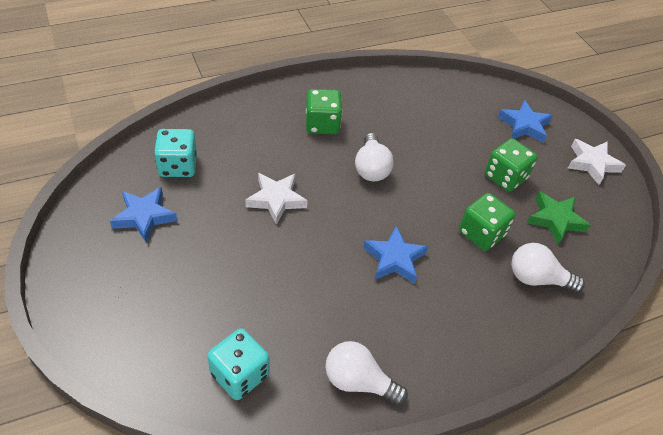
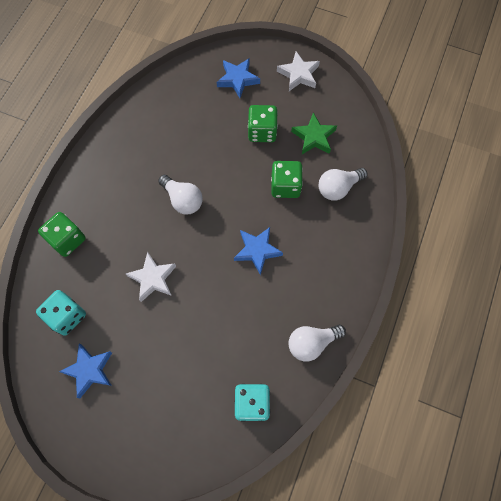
camera: 40 degrees left, 20 degrees up
(322, 124) = (120, 196): green dice -> green dice (67, 240)

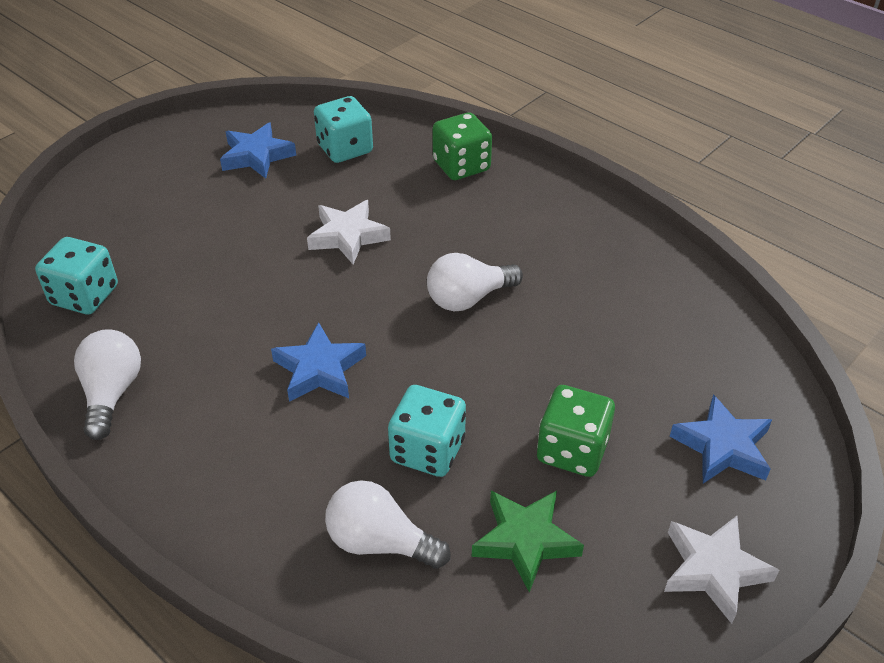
camera: 110 degrees right, 25 degrees down
(285, 186) = (427, 450): green dice -> turquoise dice
(338, 188) = (380, 542): white light bulb -> white light bulb turned 60 degrees counterclockwise

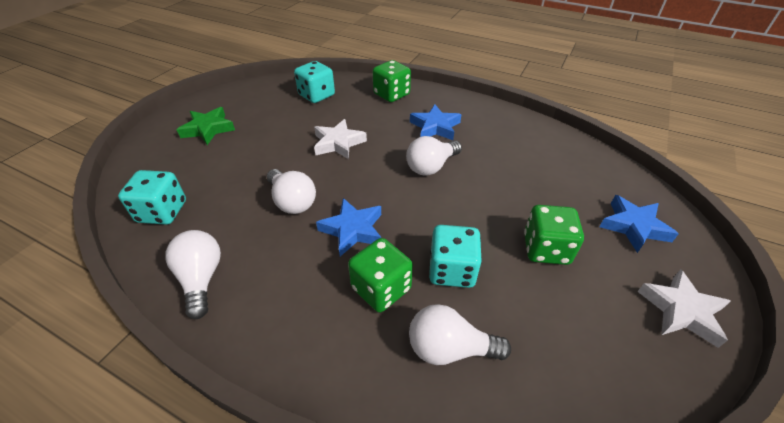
camera: 15 degrees left, 0 degrees up
(253, 314) = (292, 201): none -> white light bulb
(257, 156) = (261, 107): blue star -> blue star (435, 127)
(326, 453) = (381, 288): none -> green dice
(525, 541) = (550, 321): green star -> green star (208, 129)

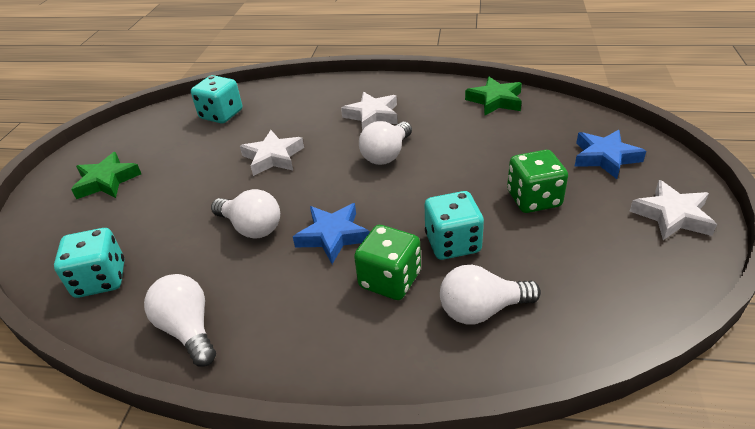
camera: 15 degrees left, 5 degrees down
(391, 94) = (308, 94): green dice -> none
(435, 127) = (372, 115): blue star -> white star
(549, 141) = (495, 101): none -> green star

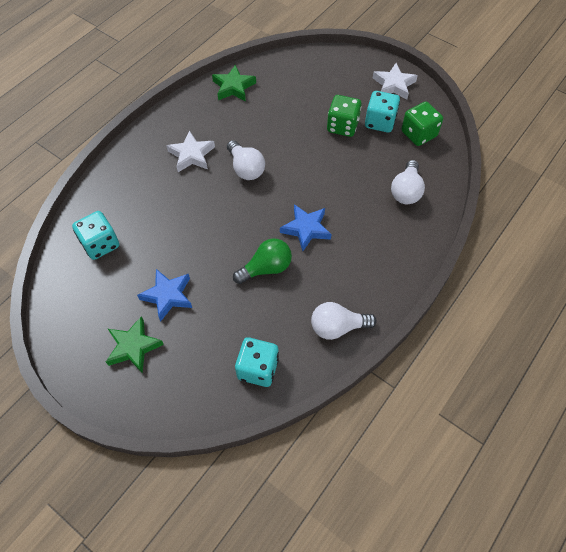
camera: 65 degrees left, 20 degrees up
(251, 227) = (266, 268): white light bulb -> green light bulb
(273, 157) = (194, 230): white star -> none
(390, 280) = (361, 218): green dice -> green dice (418, 134)
(452, 243) = (352, 178): turquoise dice -> turquoise dice (380, 122)
(605, 157) = (332, 77): blue star -> blue star (168, 296)

